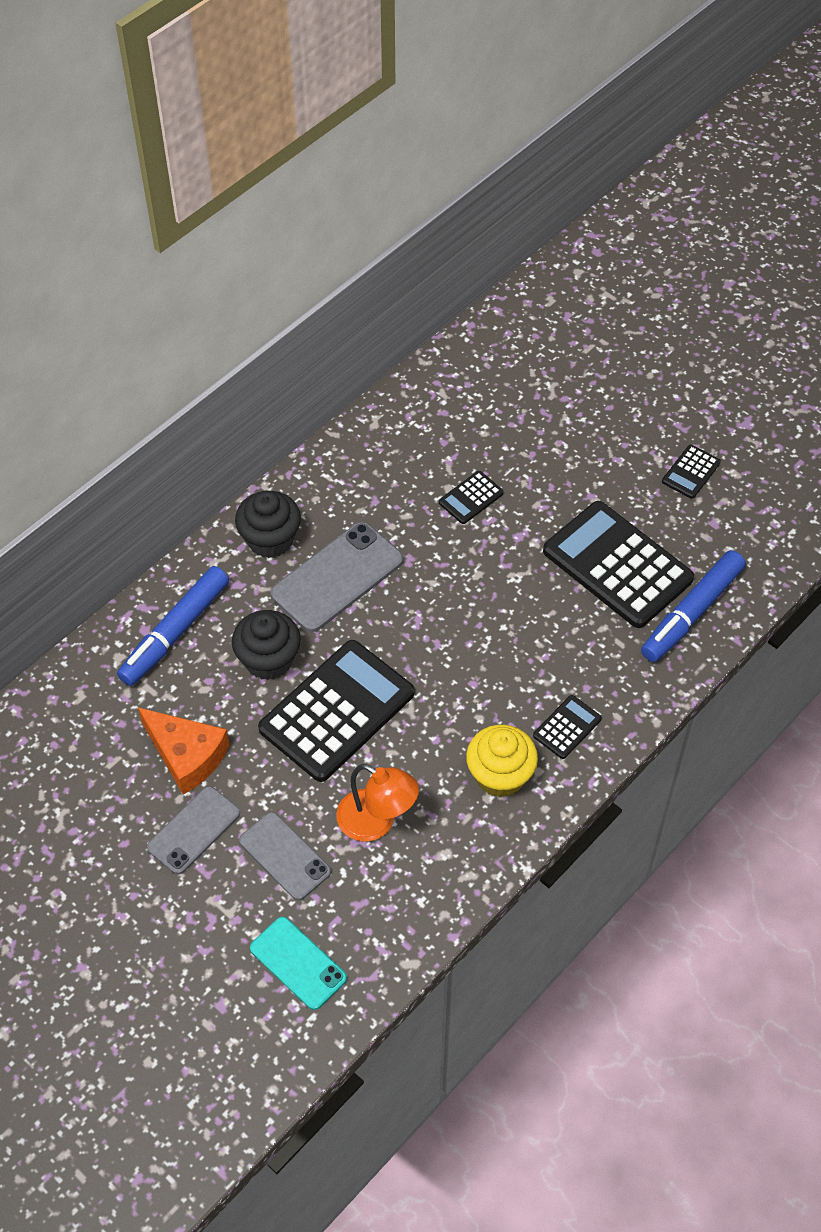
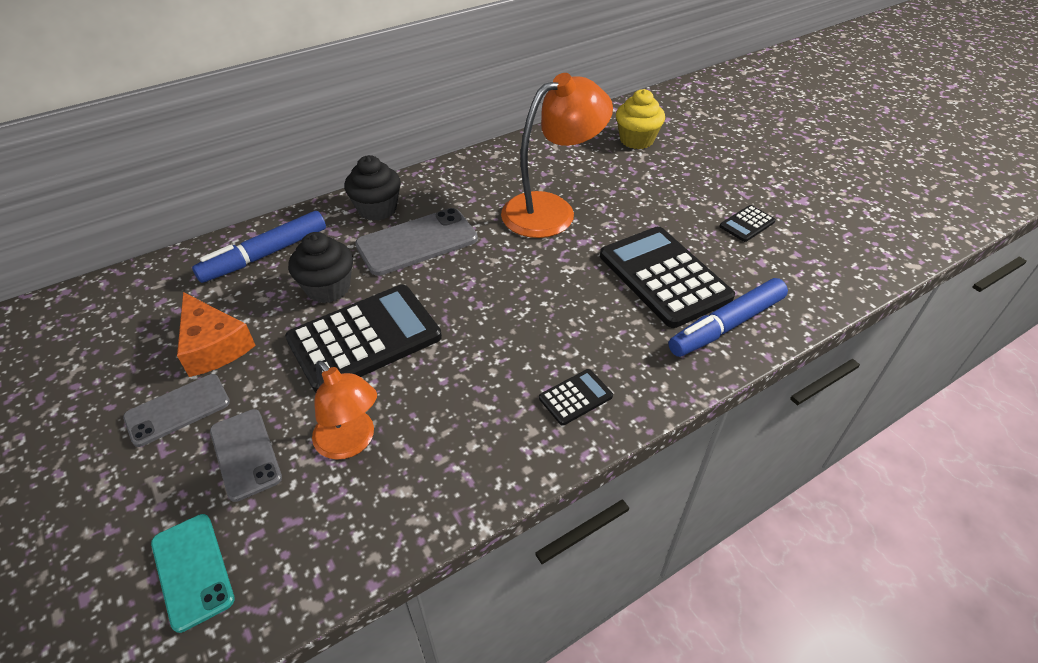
camera: 15 degrees right, 10 degrees down
(471, 498) = (551, 210): black calculator -> orange lamp
(500, 775) = (492, 426): yellow cupcake -> yellow cupcake (636, 140)

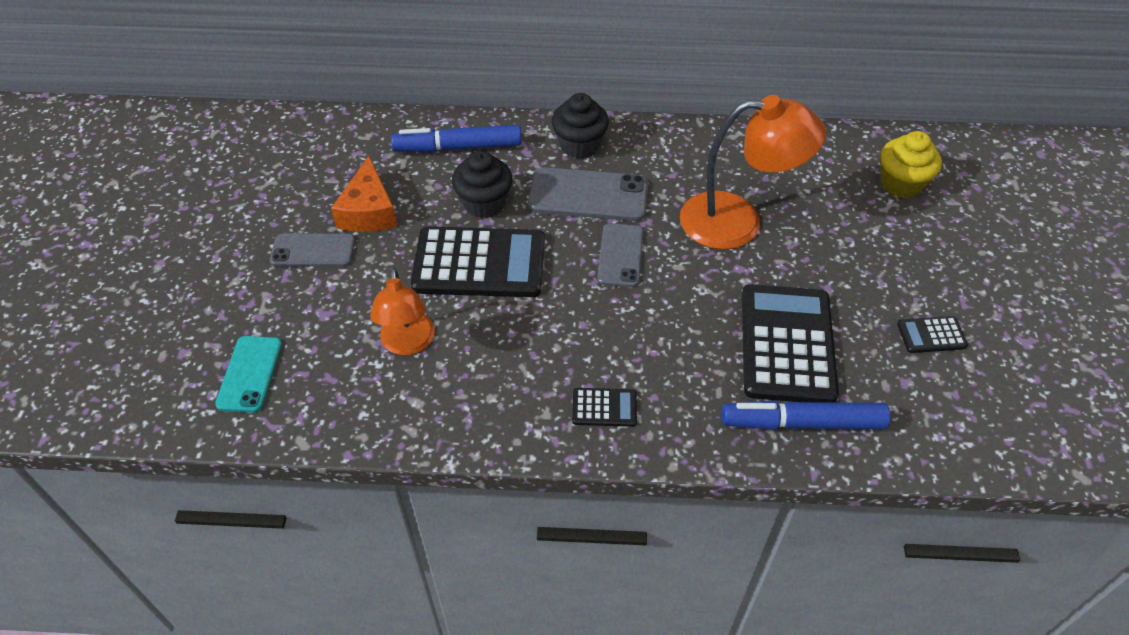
camera: 35 degrees right, 5 degrees up
(245, 454) = (333, 310): grey phone -> grey phone (620, 255)

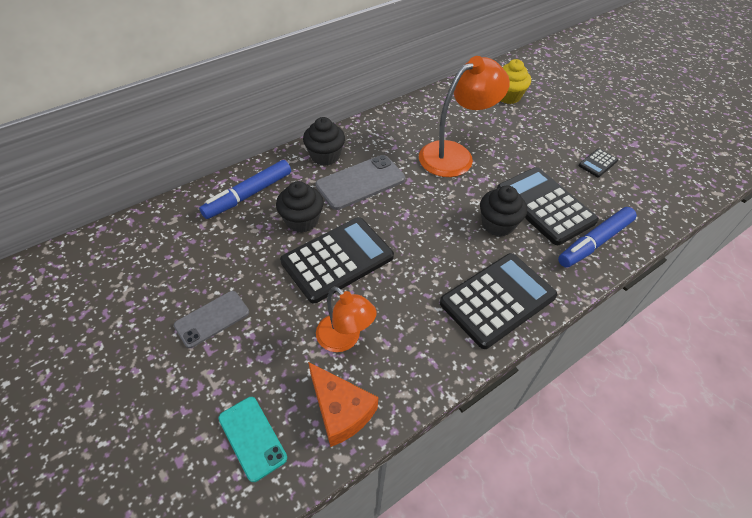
camera: 40 degrees left, 0 degrees up
(369, 211) = (227, 268): orange cheese -> orange cheese (340, 410)
(604, 408) = (498, 300): black calculator -> black calculator, size x2.24
(620, 255) = (414, 207): grey phone -> none
(698, 330) = (497, 224): none -> black cupcake

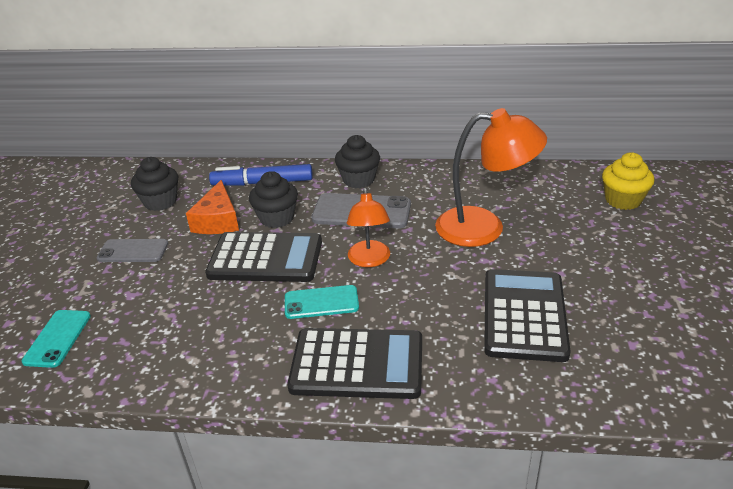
camera: 45 degrees right, 15 degrees down
(340, 410) = (128, 360): orange cheese -> orange cheese (218, 220)
(344, 339) = (195, 316): orange lamp -> orange lamp (369, 260)
(421, 270) = (321, 302): none -> turquoise phone
(497, 224) = (446, 305): black cupcake -> black cupcake (160, 202)
(594, 242) = (537, 377): blue marker -> none
(597, 163) = (655, 308): black calculator -> none

